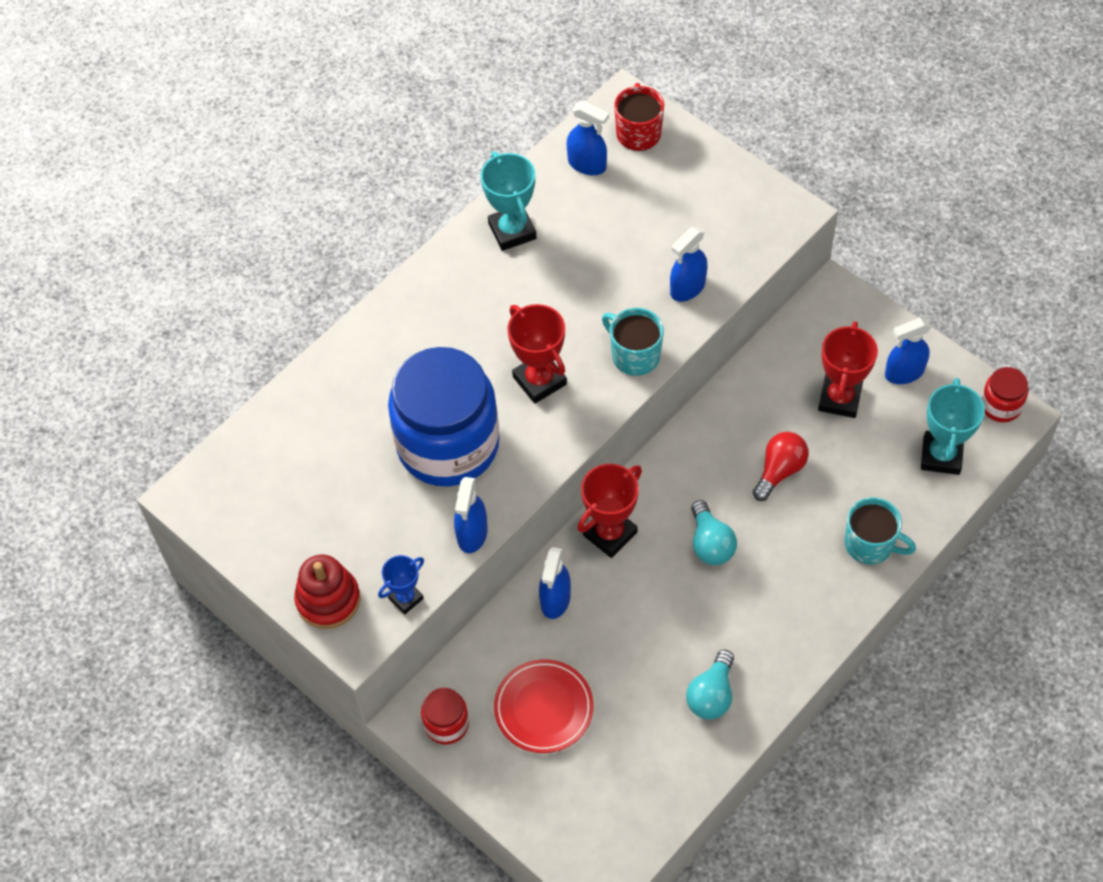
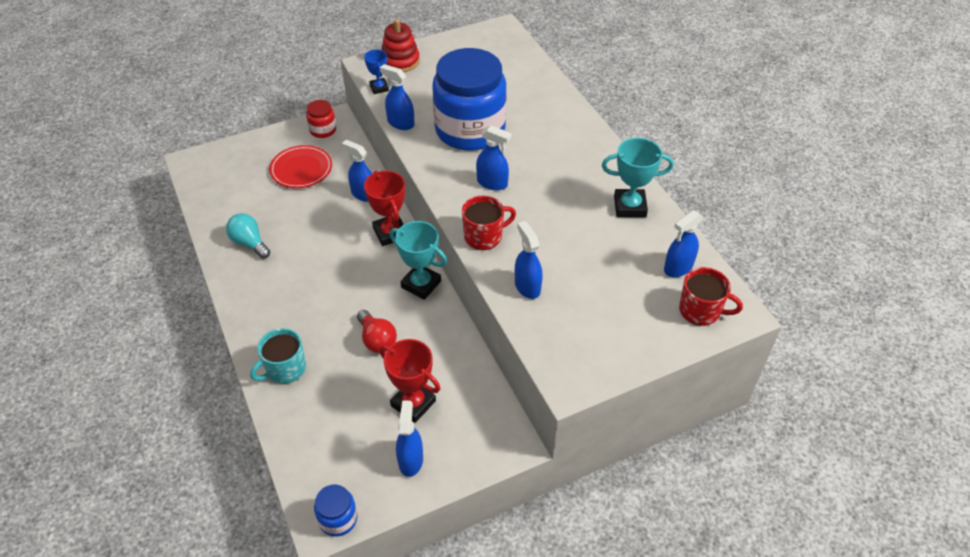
camera: 110 degrees right, 10 degrees down
(539, 380) = (492, 183): red trophy -> blue spray bottle
(634, 355) = (484, 236): turquoise mug -> red mug
(710, 543) = (348, 280): turquoise light bulb -> none
(941, 456) = (322, 450): turquoise trophy -> turquoise trophy (421, 284)
(1000, 406) = (338, 519): red jar -> blue jar

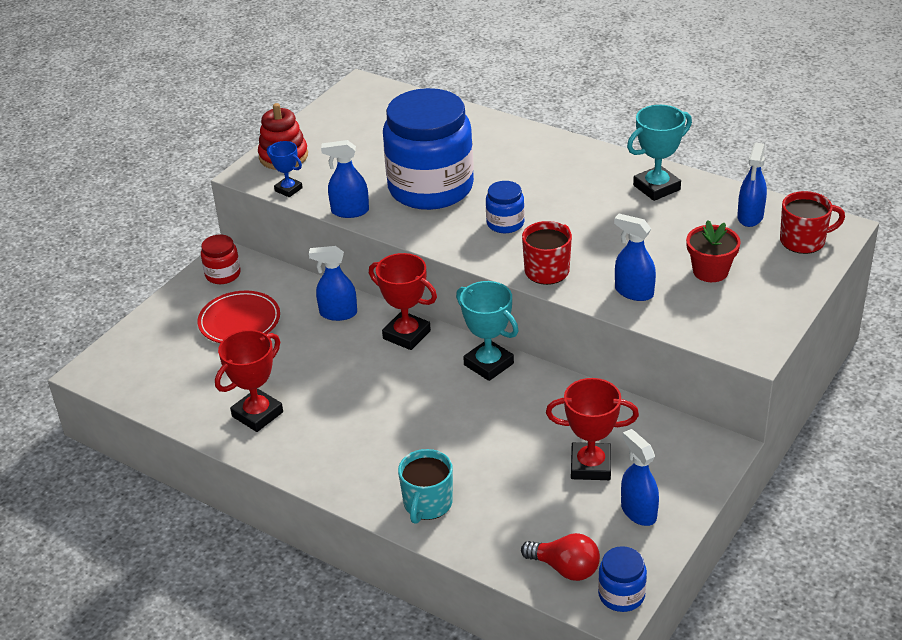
camera: 30 degrees left, 10 degrees down
(249, 243) = (257, 414): turquoise light bulb -> red trophy
(377, 340) = (496, 432): red light bulb -> red light bulb (565, 568)
(421, 284) = (488, 364): turquoise trophy -> turquoise trophy turned 45 degrees clockwise
(492, 183) = (505, 223): blue spray bottle -> blue jar
(601, 299) = (710, 271): none -> red flower pot

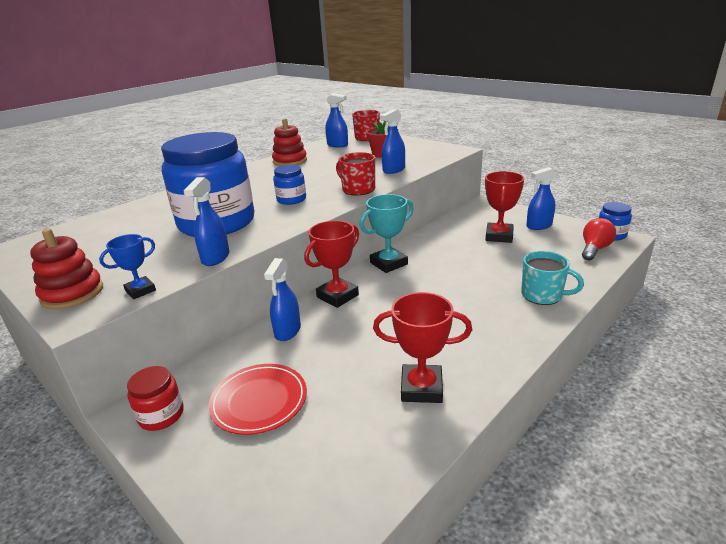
camera: 80 degrees left, 10 degrees down
(257, 414) = (421, 388): red trophy -> red trophy turned 45 degrees counterclockwise
(656, 187) = (290, 161): turquoise trophy -> red stacking toy

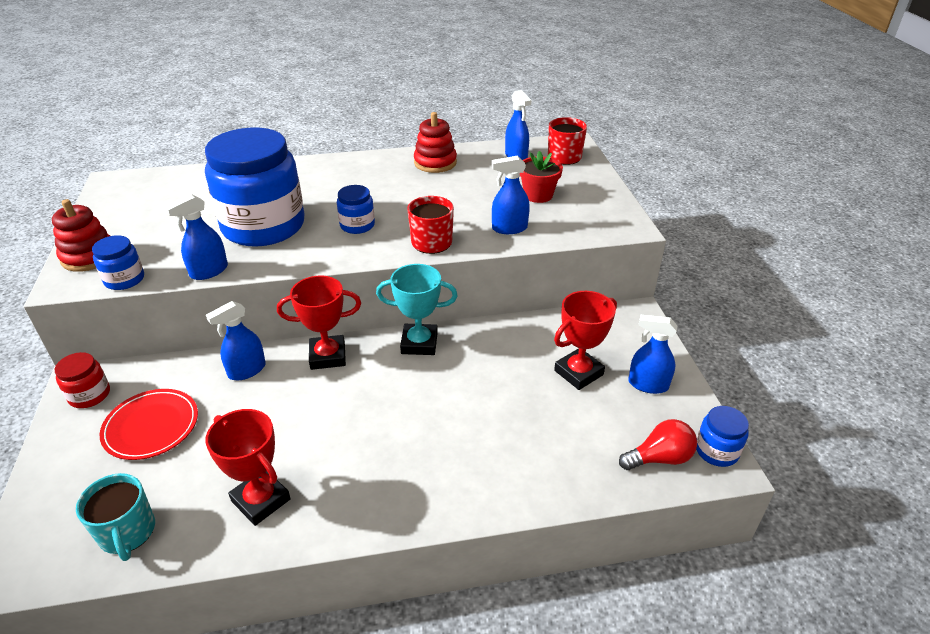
camera: 35 degrees right, 10 degrees up
(140, 290) = (124, 279): blue trophy -> blue jar
(542, 295) = (503, 479): turquoise mug -> turquoise mug (127, 532)

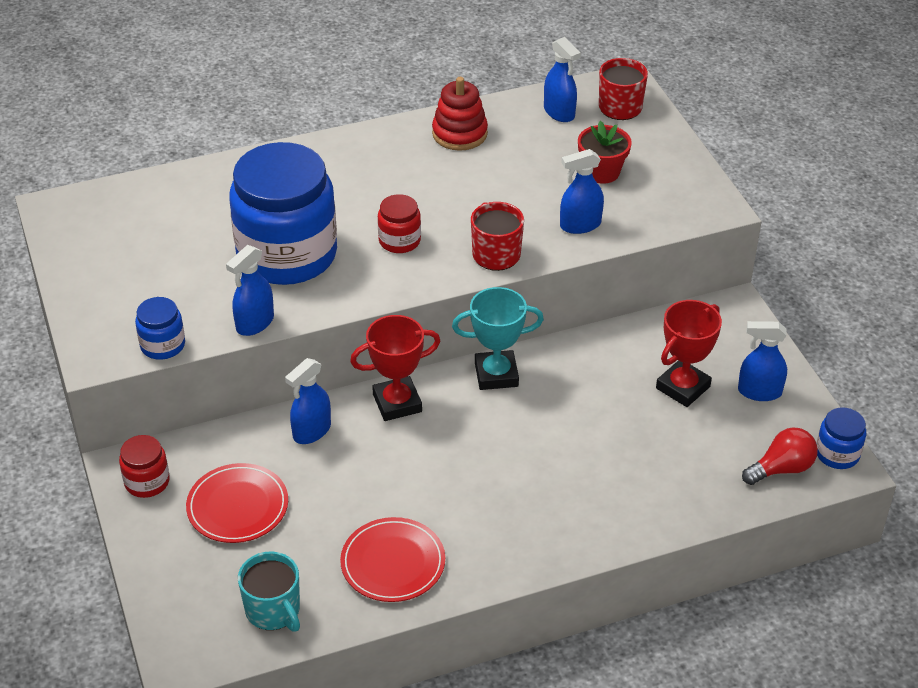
camera: 10 degrees left, 5 degrees up
(89, 256) = (100, 320): red stacking toy -> none
(261, 500) = (393, 563): red trophy -> red plate
(357, 225) = (399, 241): blue jar -> red jar

